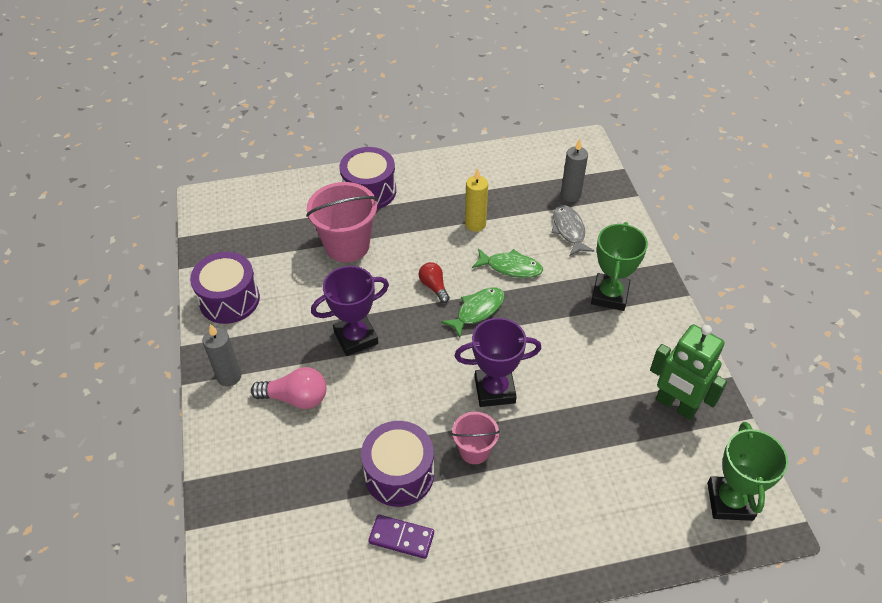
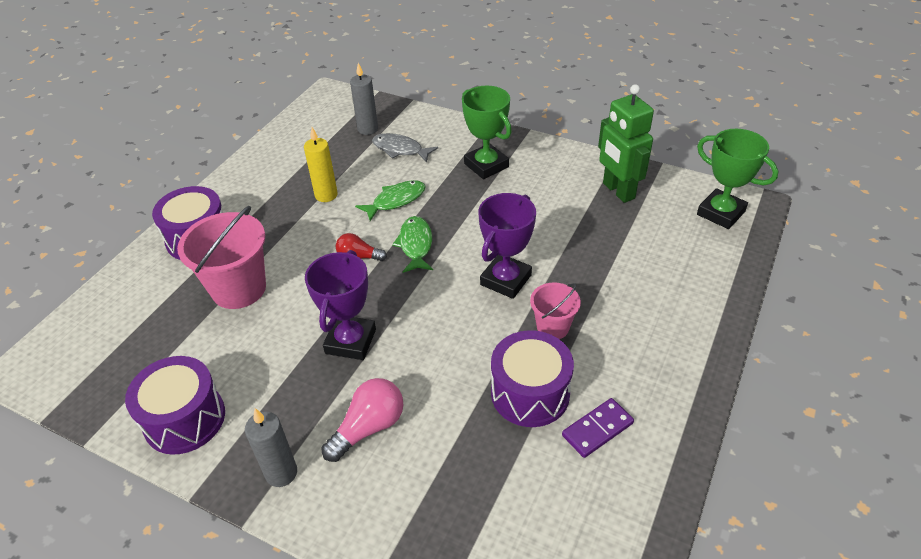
camera: 50 degrees left, 5 degrees down
(675, 405) = (618, 191): green robot -> green robot turned 75 degrees clockwise

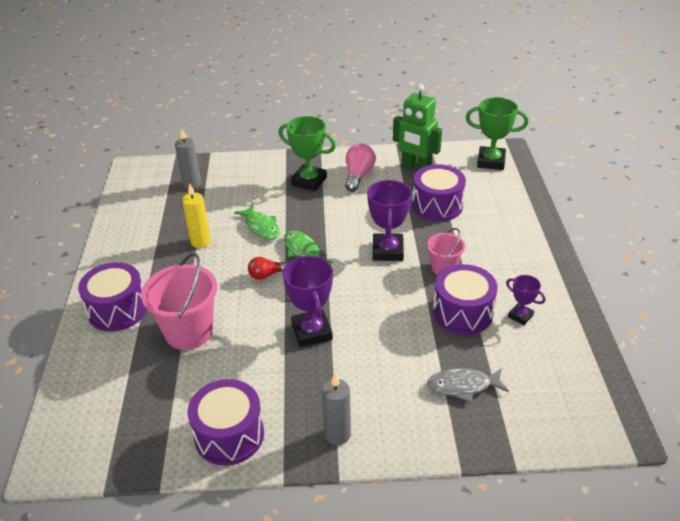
camera: 30 degrees left, 5 degrees down
(368, 428) = (374, 379): pink light bulb -> pink light bulb (358, 176)
(396, 201) = (261, 227): green fish -> green fish turned 120 degrees clockwise
(400, 149) = (232, 191): grey fish -> grey fish (463, 386)
(597, 429) = (520, 316): purple domino -> purple trophy
(607, 246) = (437, 206): none -> purple drum

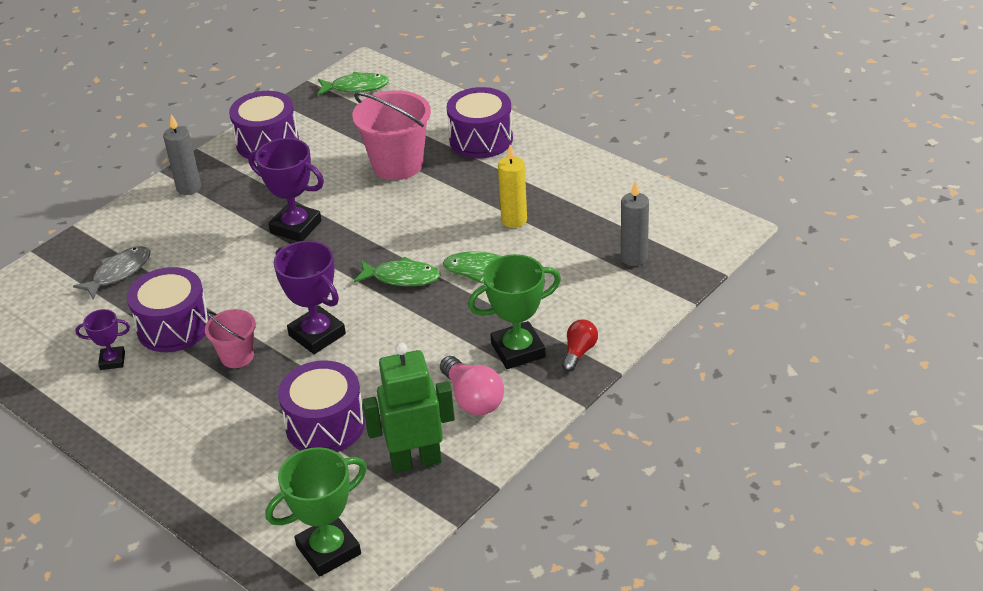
camera: 135 degrees right, 0 degrees up
(91, 441) = (356, 87): none -> green fish
(267, 275) = (403, 238): red light bulb -> red light bulb (579, 352)

